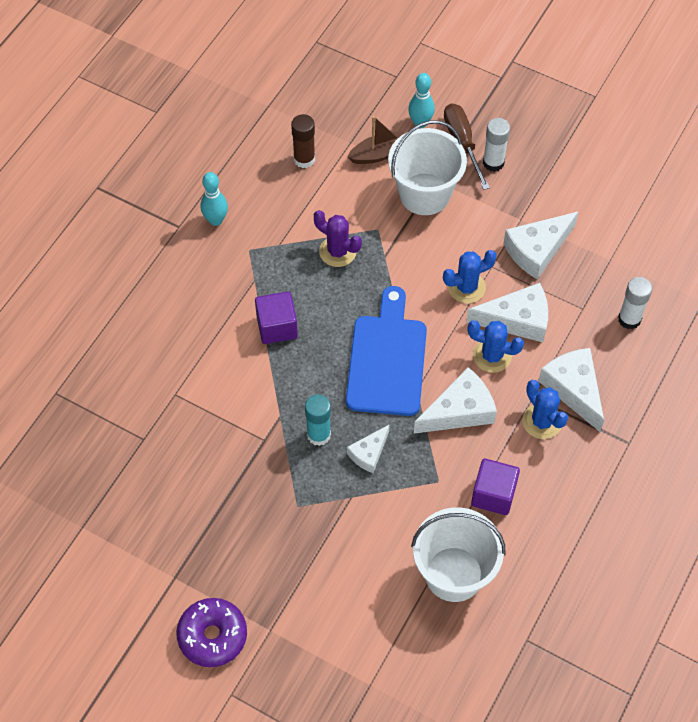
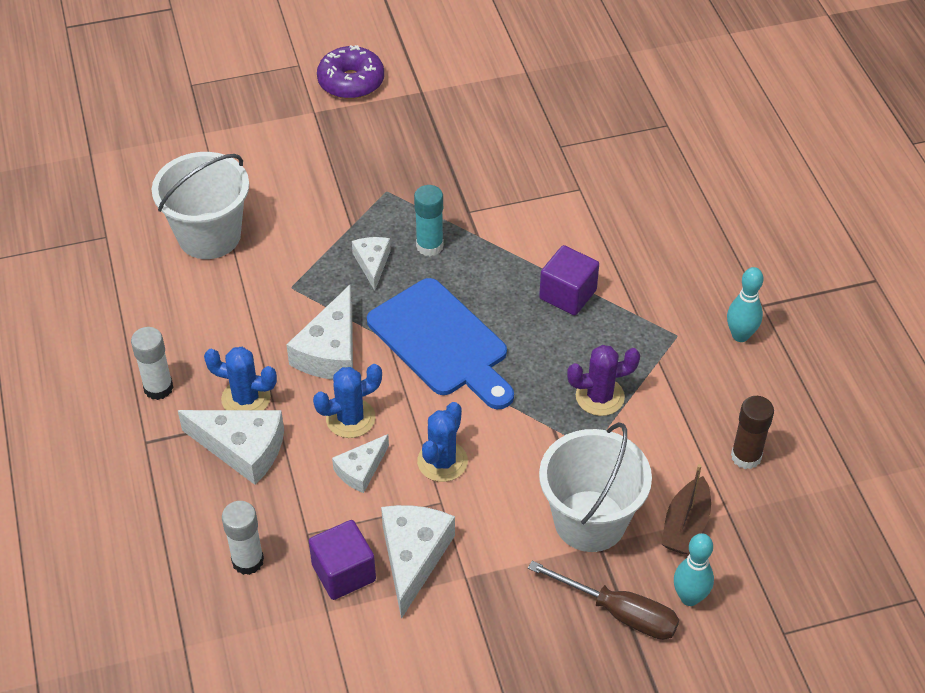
camera: 135 degrees right, 10 degrees down
(493, 163) = (562, 618): white glue stick -> white glue stick (158, 388)
(493, 494) = (232, 311): purple cube -> purple cube (344, 573)
(517, 320) = (361, 470): white cheese -> white cheese, size x0.60

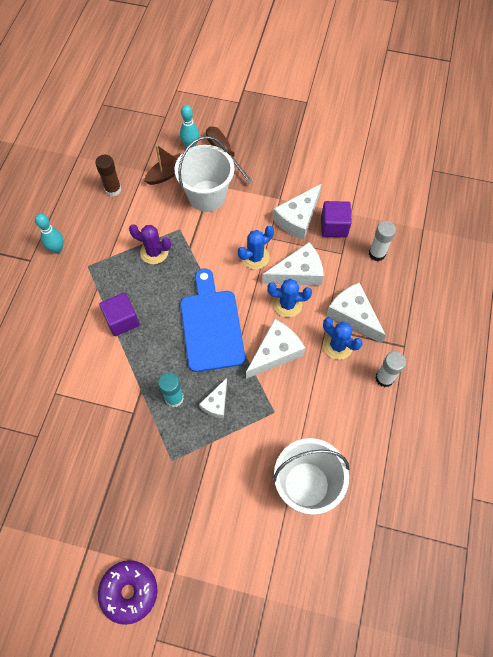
camera: 150 degrees left, 15 degrees up
(361, 470) = (298, 273): white cheese -> white cheese, size x1.68

